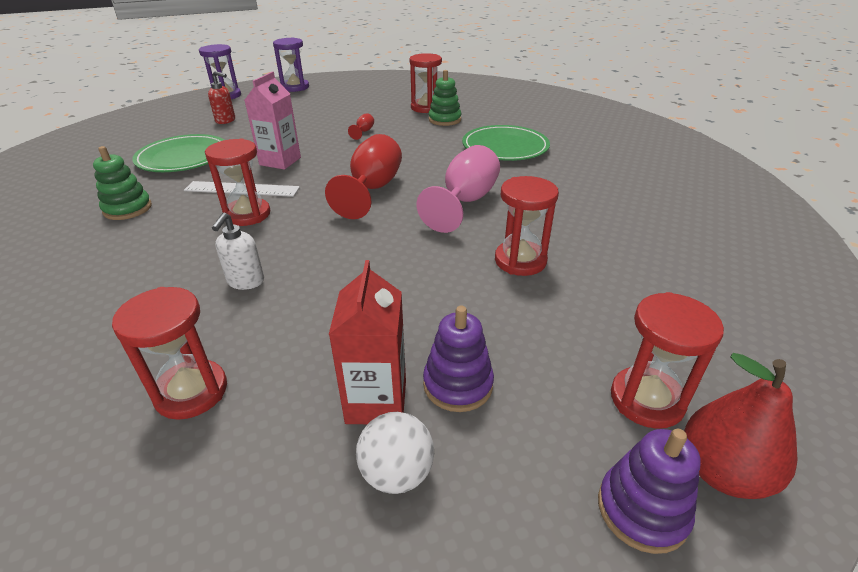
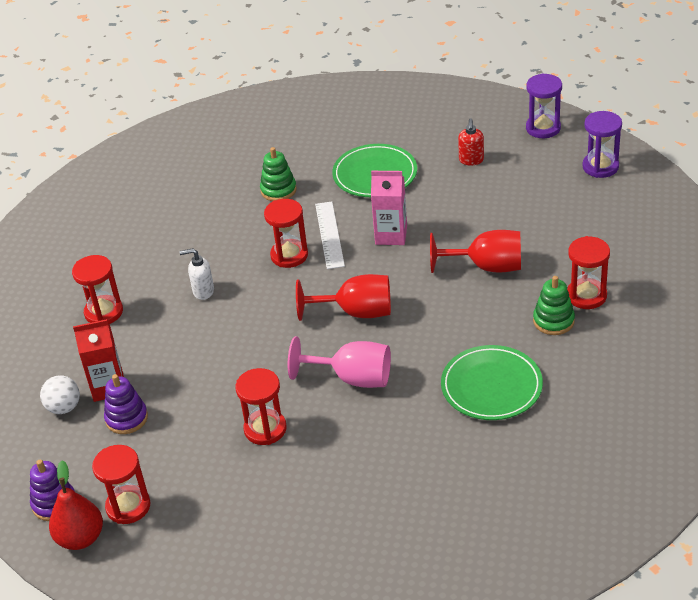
camera: 80 degrees right, 5 degrees up
(363, 132) = (486, 267): red goblet -> red goblet, size x2.40

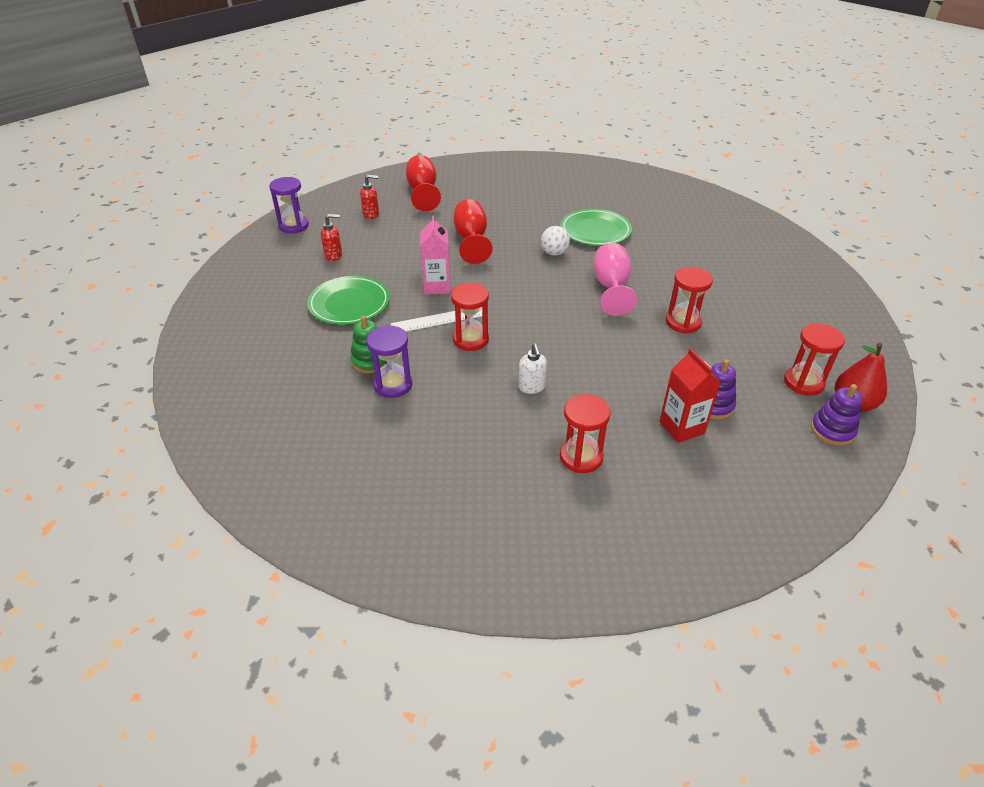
camera: 105 degrees left, 0 degrees up
(64, 407) = (723, 454): white ball -> white ball (554, 253)
(356, 312) = (537, 294): red goblet -> red goblet (423, 192)
(553, 321) = (524, 212): green stacking toy -> none
(563, 185) = (371, 214): none -> red soap dispenser
(586, 296) = (496, 202): red hourglass -> none
(600, 167) = (349, 201): purple hourglass -> purple hourglass (393, 385)

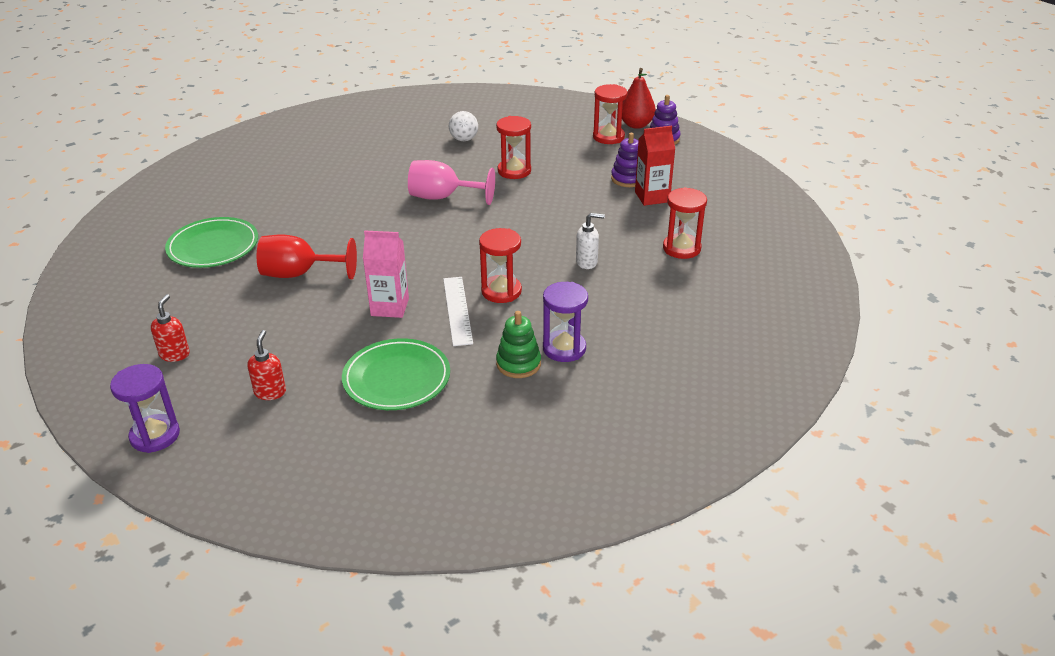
camera: 80 degrees left, 5 degrees down
(423, 192) = (142, 304): red goblet -> none
(554, 253) = (361, 221): white ball -> white ball (464, 139)
(595, 231) = (330, 190): green plate -> green plate (213, 246)

